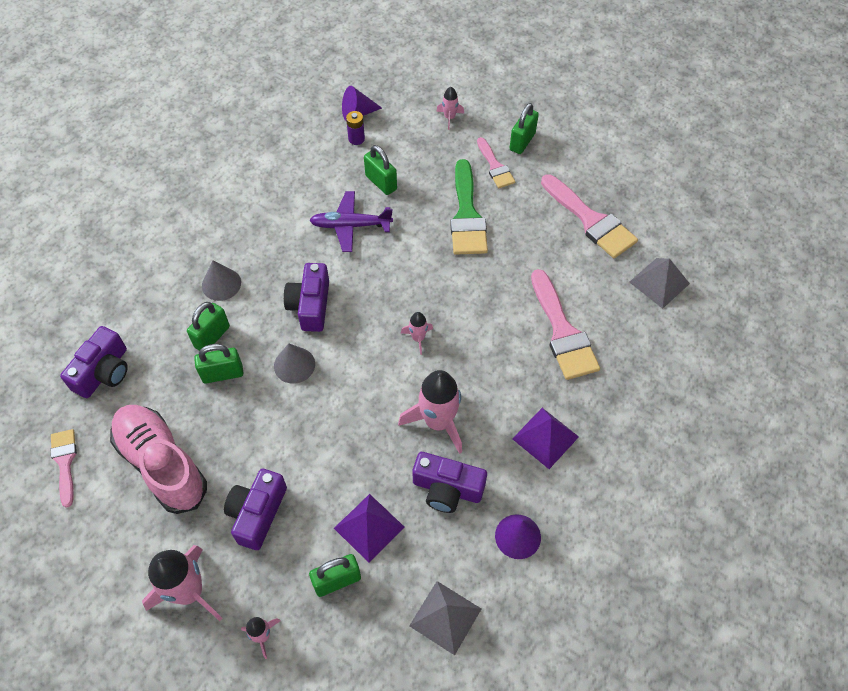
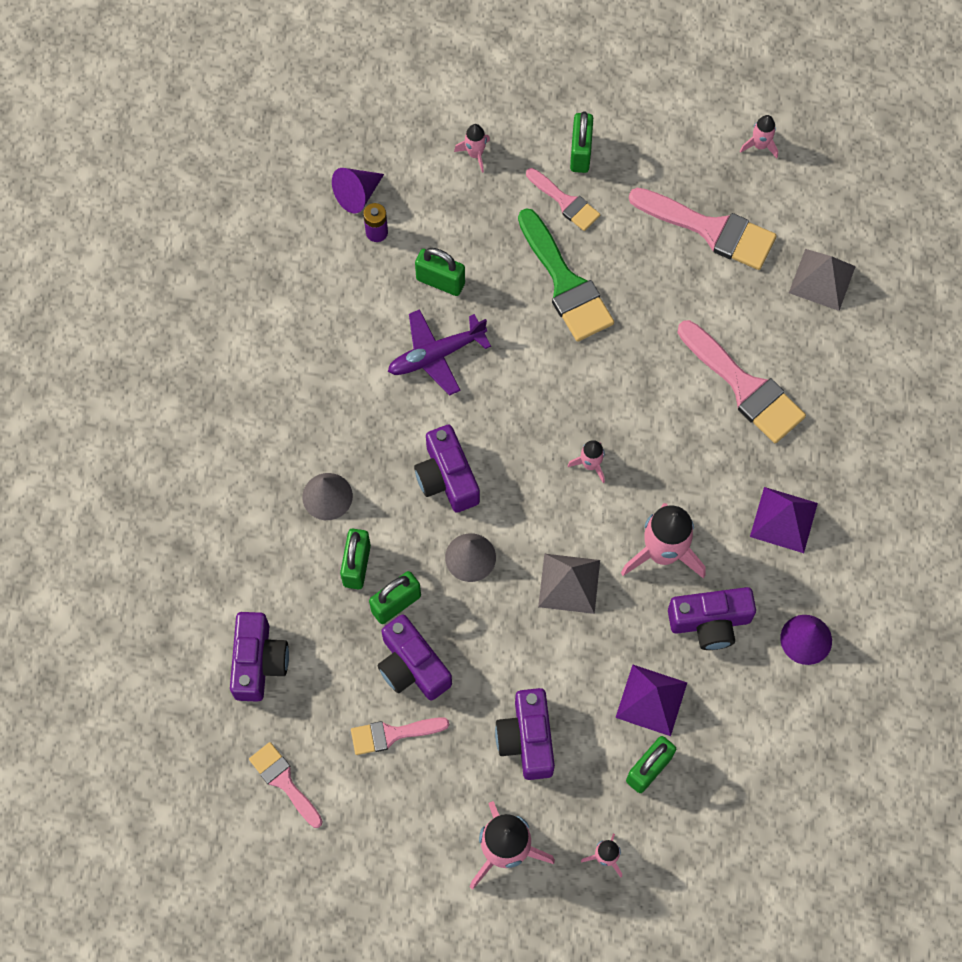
camera: 25 degrees left, 10 degrees up
(162, 464) = (392, 734): pink shoe -> pink brush
(206, 422) = (412, 666): none -> purple camera
(445, 617) = (775, 754): grey pyramid -> grey pyramid (569, 583)
(654, 181) = (760, 145): none -> pink rocket

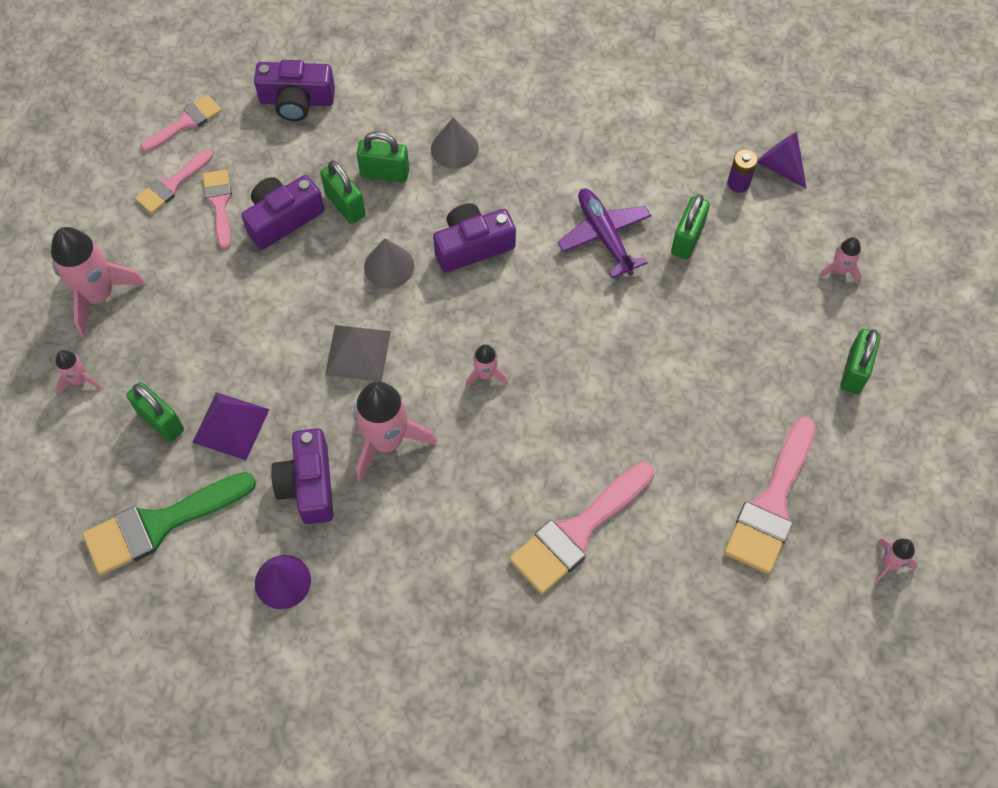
camera: 90 degrees right, 5 degrees down
(527, 739) = (203, 314): purple camera -> none
(565, 202) = (791, 355): pink brush -> pink brush (171, 185)
(565, 283) = (693, 354): green brush -> green brush (160, 524)
(580, 153) = (854, 371): green padlock -> green padlock turned 75 degrees counterclockwise
(783, 519) = (420, 565): purple pyramid -> none
(822, 279) = (718, 625): grey pyramid -> none

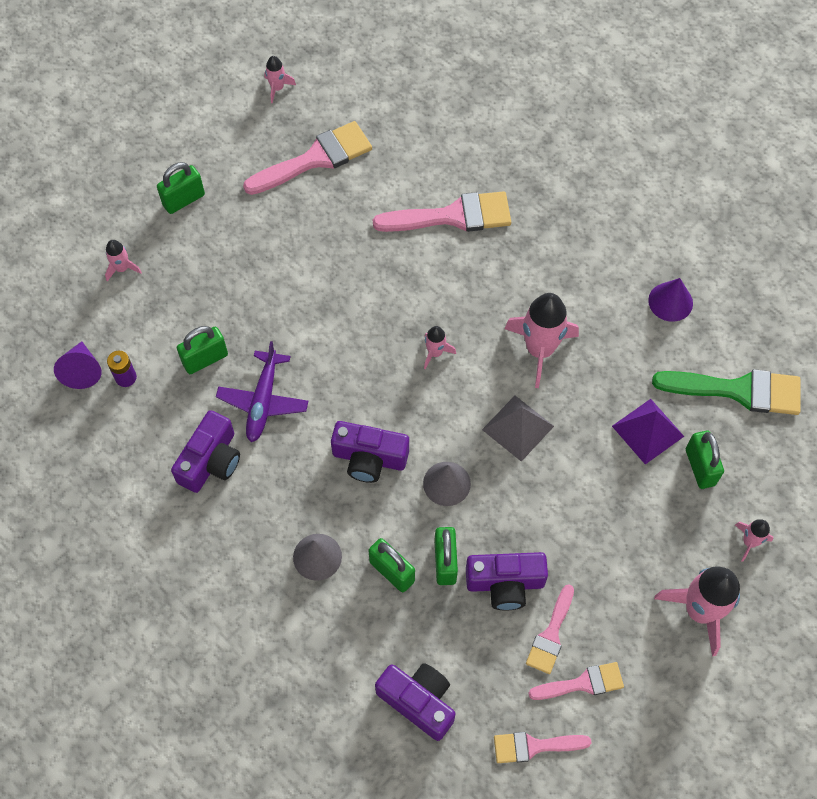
camera: 145 degrees left, 0 degrees up
(308, 485) = (615, 354): purple camera -> purple camera (211, 461)

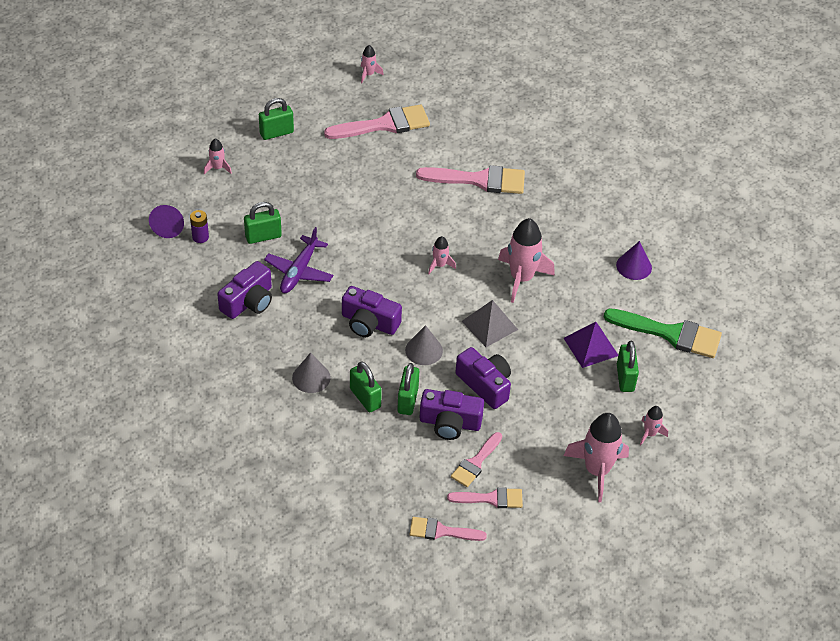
camera: 10 degrees right, 15 degrees down
(418, 701) = (361, 484): purple camera -> purple camera (485, 385)

